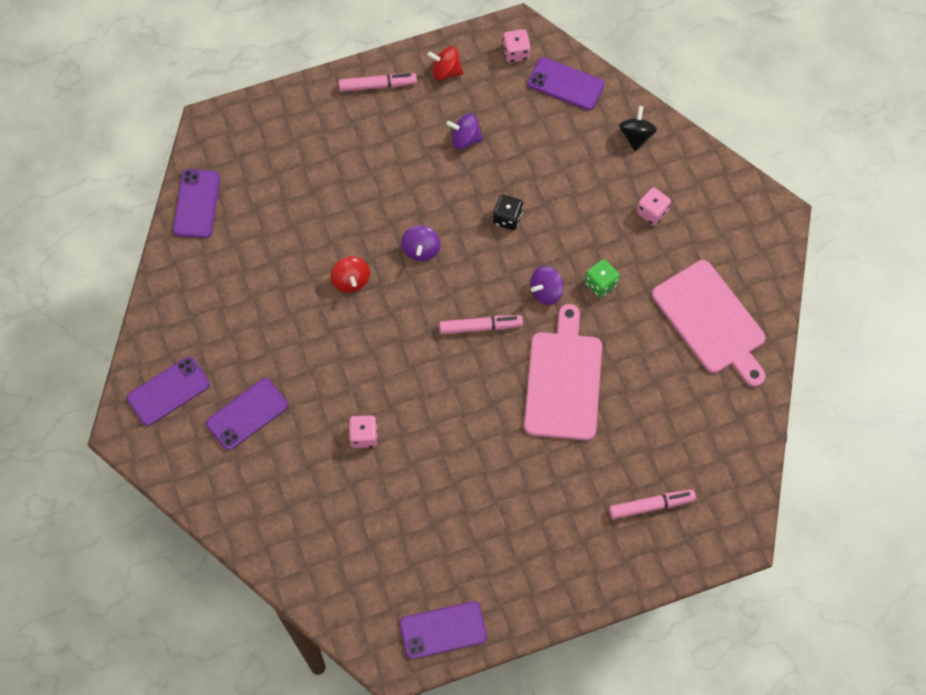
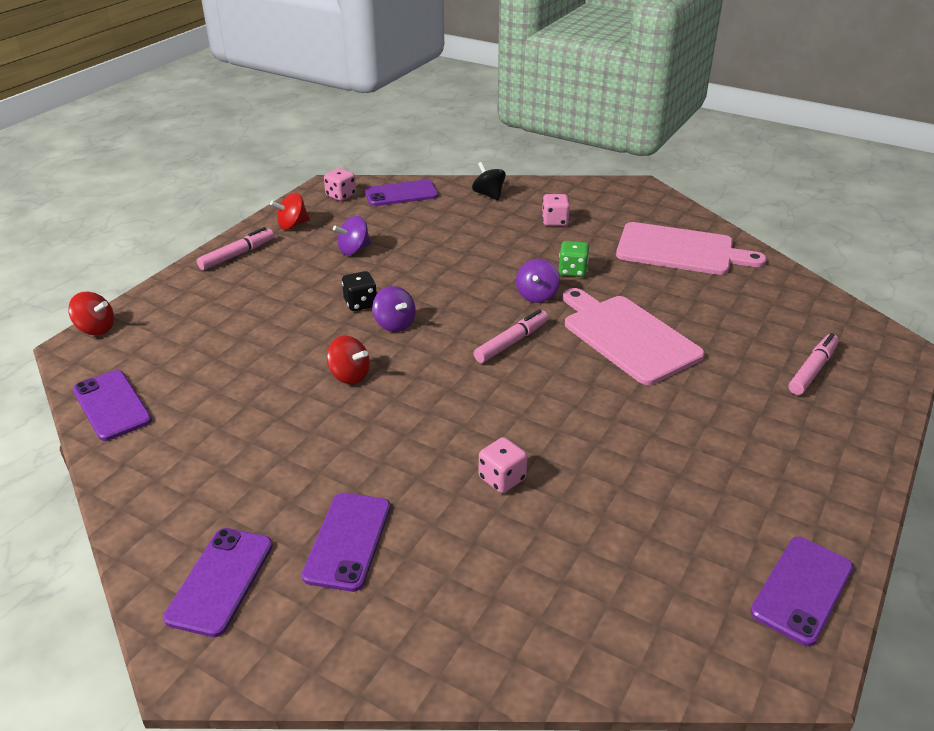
camera: 40 degrees left, 30 degrees down
(231, 112) = (96, 329): none -> red spinning top
(507, 218) = (447, 273): black dice -> black dice (360, 303)

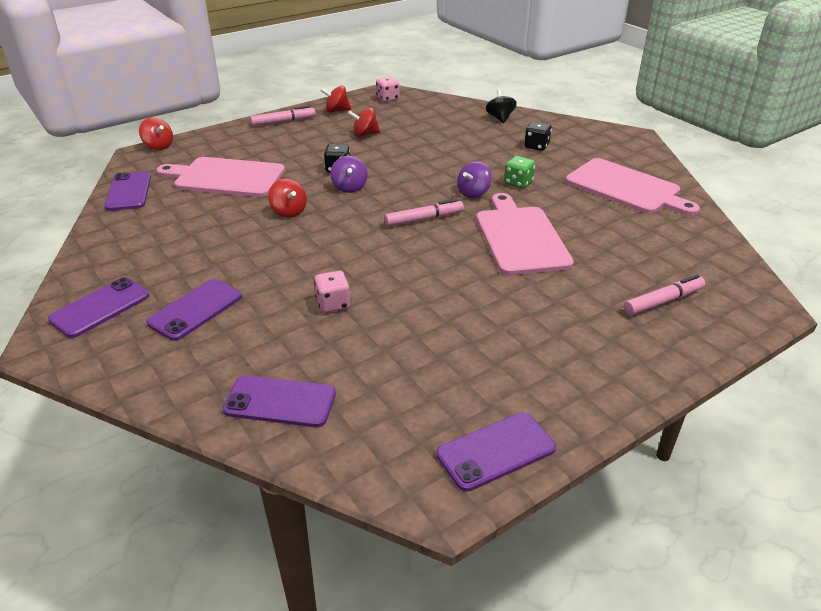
camera: 25 degrees right, 0 degrees up
(229, 350) = (226, 177): none -> pink cutting board
(354, 250) = (365, 134): purple spinning top -> red spinning top
(401, 194) = (432, 105): purple phone -> purple phone (280, 402)
(554, 221) = (536, 146): pink dice -> black dice

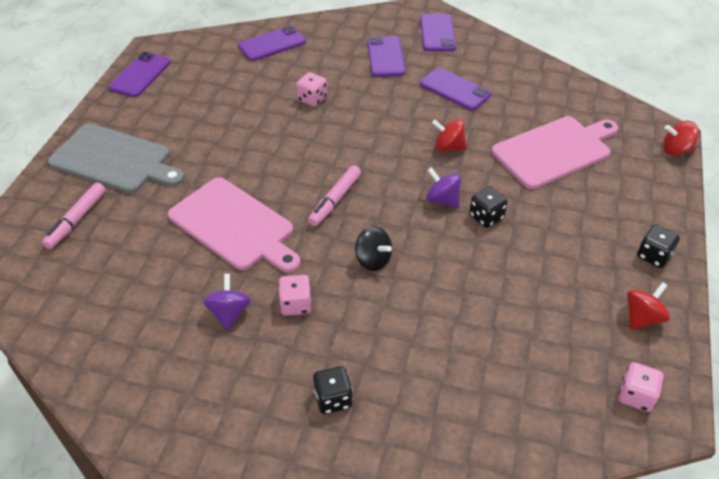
camera: 140 degrees right, 10 degrees up
(129, 191) = (590, 98): purple phone -> purple phone (455, 89)
(283, 122) = (653, 256): pink marker -> black dice
(365, 134) = (543, 289): red spinning top -> none
(473, 193) = (326, 260): purple spinning top -> purple spinning top (229, 313)
(500, 118) = (441, 448): black spinning top -> black spinning top (373, 260)
(518, 183) = (296, 304): green dice -> pink dice
(597, 342) = (114, 160): none -> grey cutting board
(626, 188) = (171, 370): pink cutting board -> none

